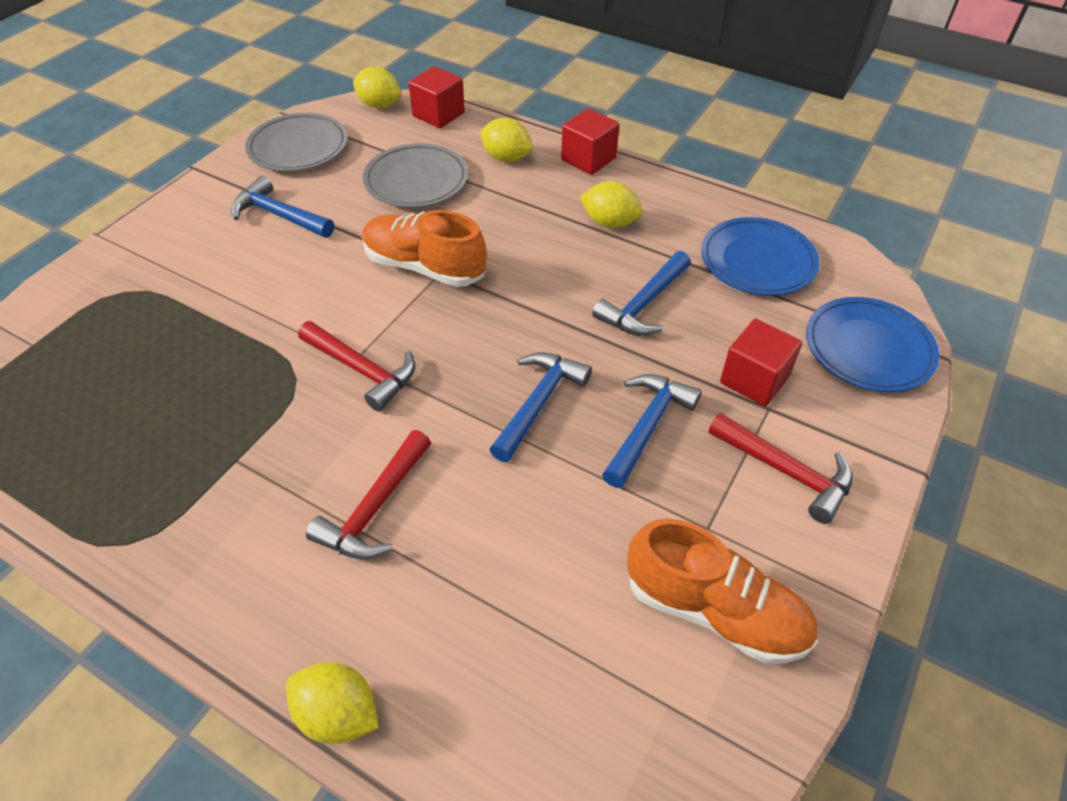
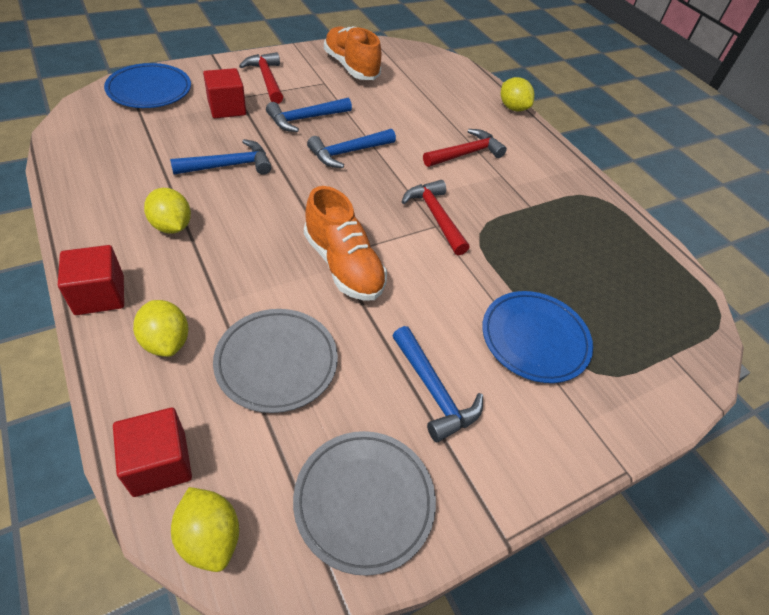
camera: 155 degrees left, 0 degrees up
(757, 261) = (123, 151): blue plate -> blue plate (534, 339)

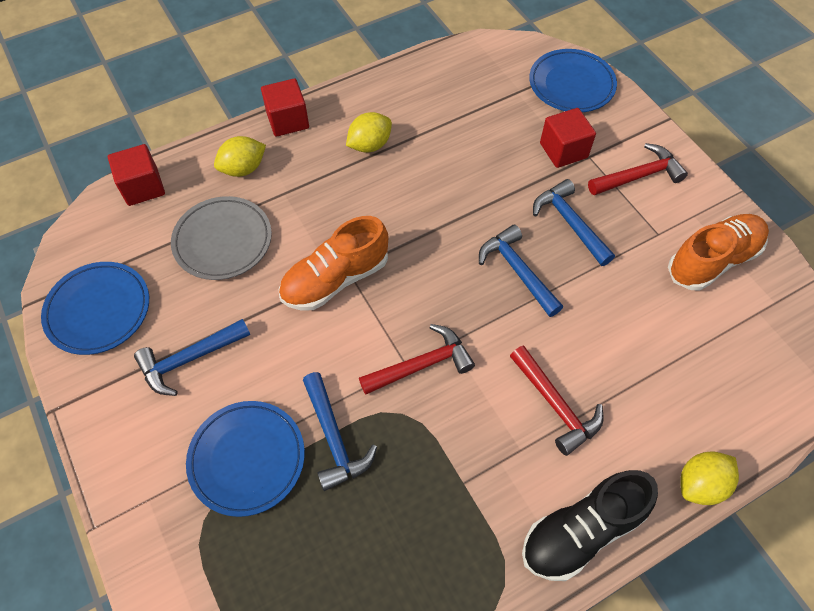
camera: 95 degrees right, 10 degrees up
(210, 537) = (88, 223): yellow lemon -> none
(229, 165) = (464, 169): blue hammer -> blue hammer (334, 438)
(364, 501) = (98, 310): grey plate -> blue plate
(552, 158) = (581, 531): none -> black shoe

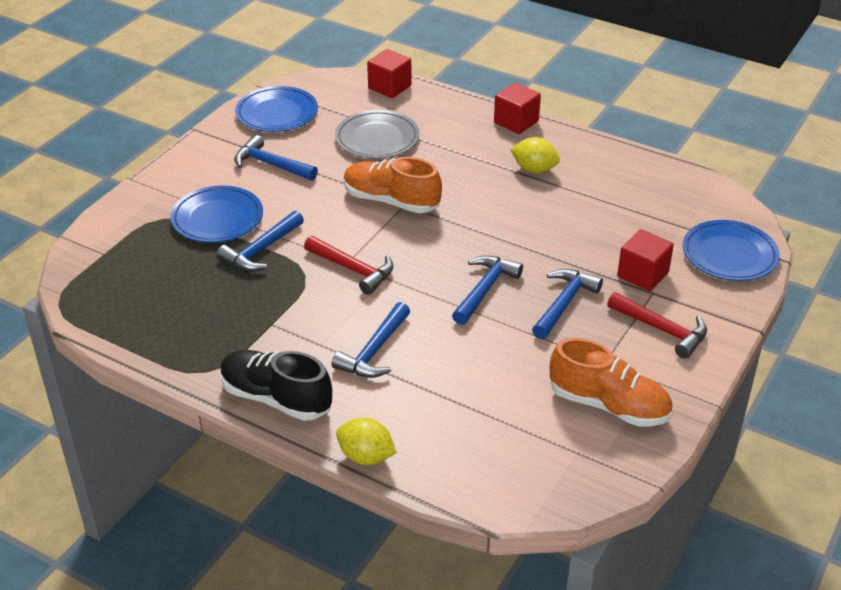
camera: 60 degrees right, 20 degrees down
(243, 169) = (449, 121): yellow lemon -> none
(556, 405) = (374, 351): red hammer -> blue hammer

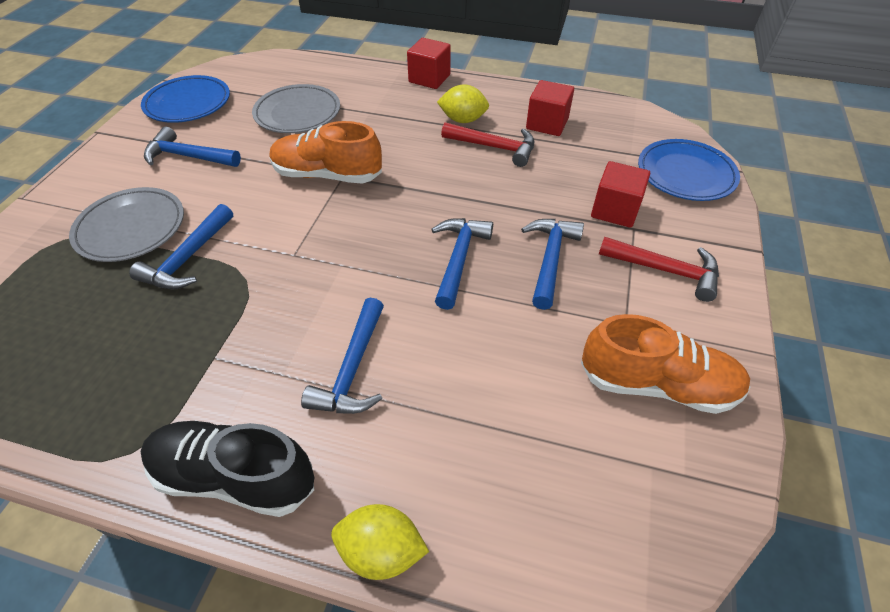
camera: 15 degrees left, 10 degrees up
(217, 218) = (131, 228): blue plate -> grey plate
(353, 269) = (303, 262): red hammer -> red hammer (494, 147)
(389, 87) = (299, 64): red cube -> red cube (547, 124)

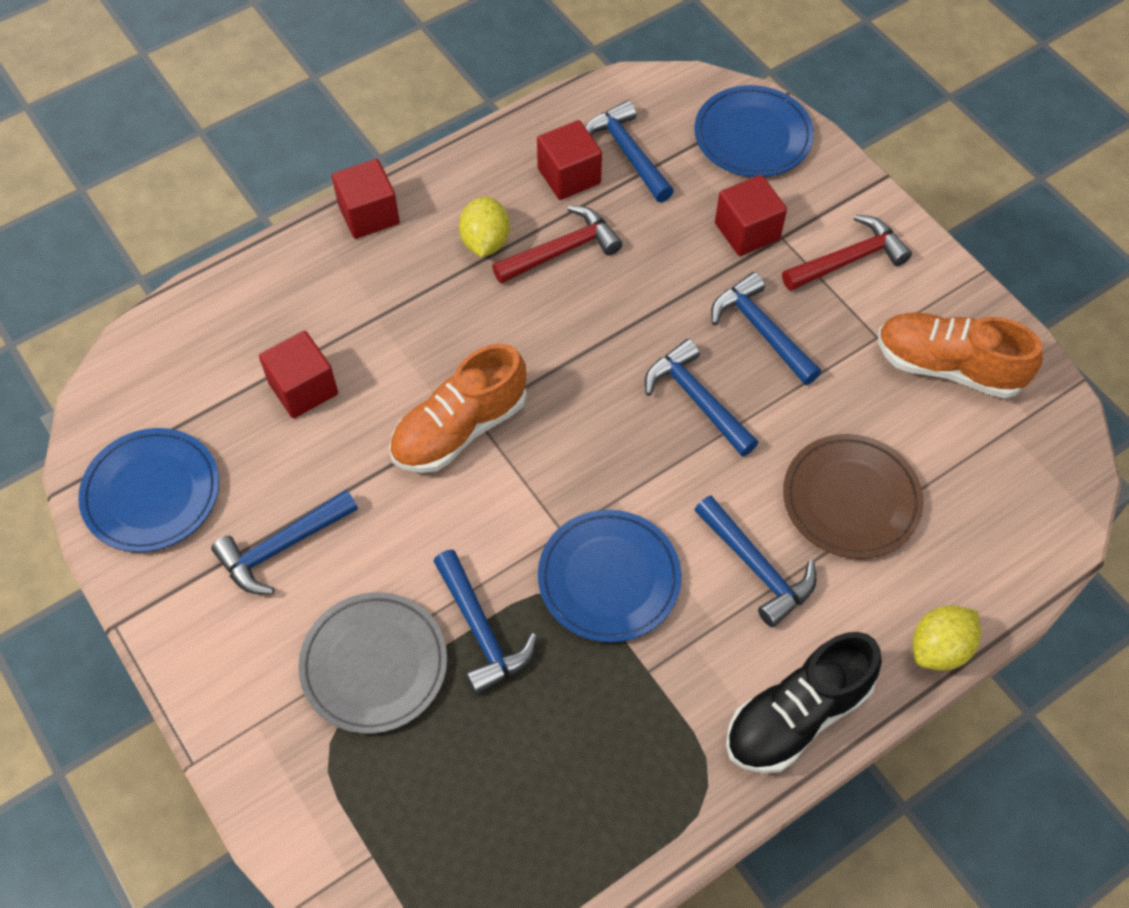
camera: 50 degrees left, 10 degrees up
(275, 295) = (609, 578): none -> blue plate
(297, 113) = (303, 388): grey plate -> red cube
(463, 120) = (485, 242): yellow lemon -> yellow lemon turned 45 degrees counterclockwise
(467, 393) = (850, 499): none -> brown plate
(595, 135) = (627, 153): none -> blue hammer
(657, 384) = (948, 367): orange shoe -> orange shoe turned 120 degrees counterclockwise

